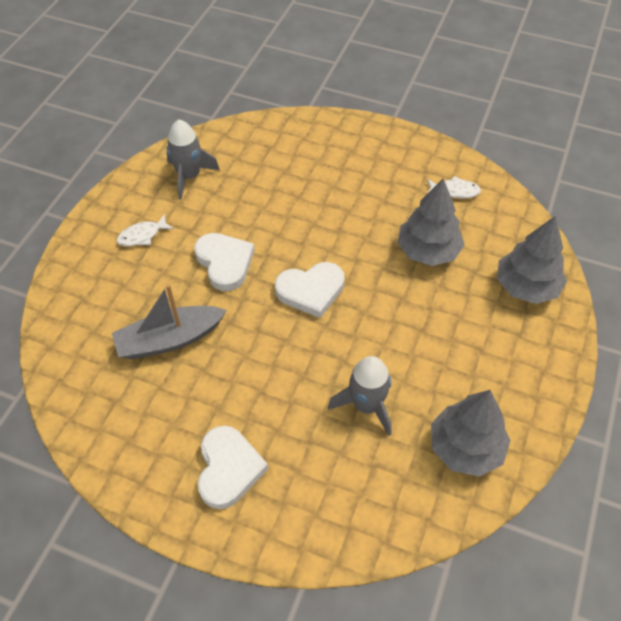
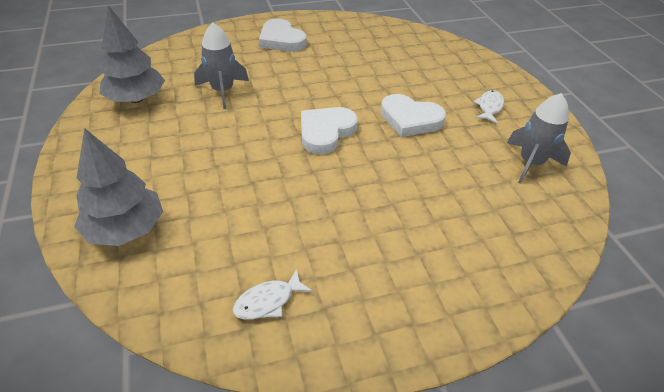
camera: 140 degrees right, 10 degrees down
(169, 339) = (384, 68): grey boat -> none
(428, 251) = (251, 212): grey tree -> none

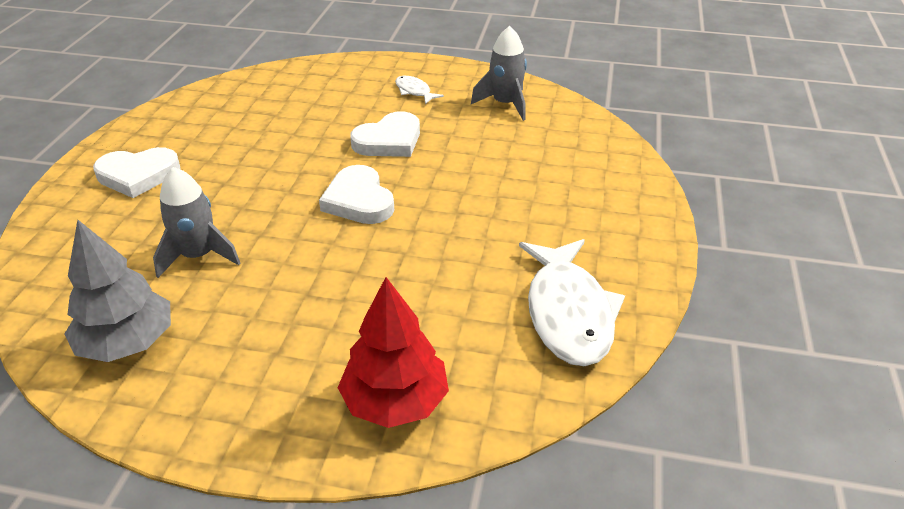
camera: 60 degrees left, 5 degrees down
(126, 229) = (395, 401): grey tree -> red tree
(268, 301) = (568, 312): white fish -> white fish, size x2.14

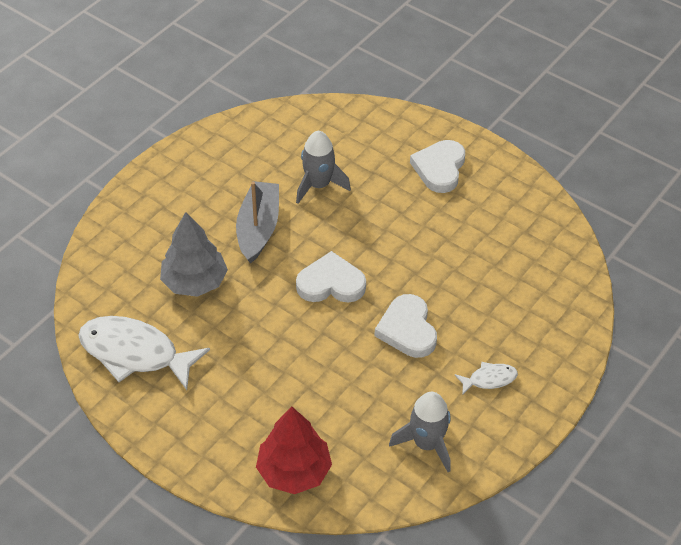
camera: 115 degrees right, 10 degrees up
(128, 343) = (255, 144): grey tree -> grey tree (195, 282)
(301, 282) = (258, 228): none -> grey boat
(395, 401) = (129, 243): red tree -> red tree (294, 471)

